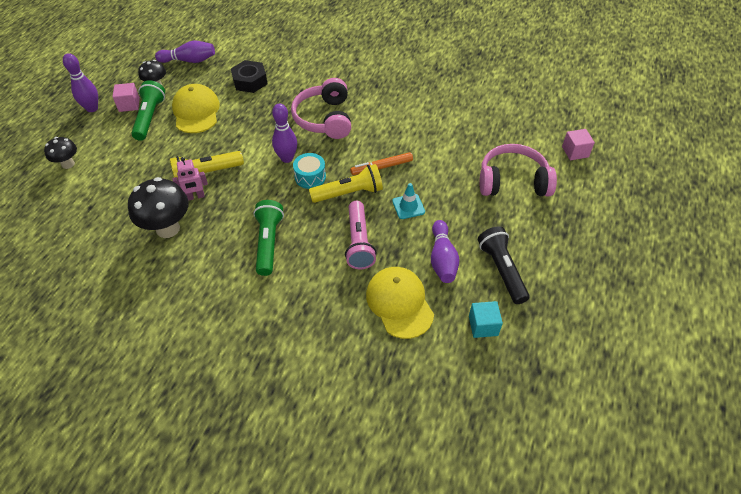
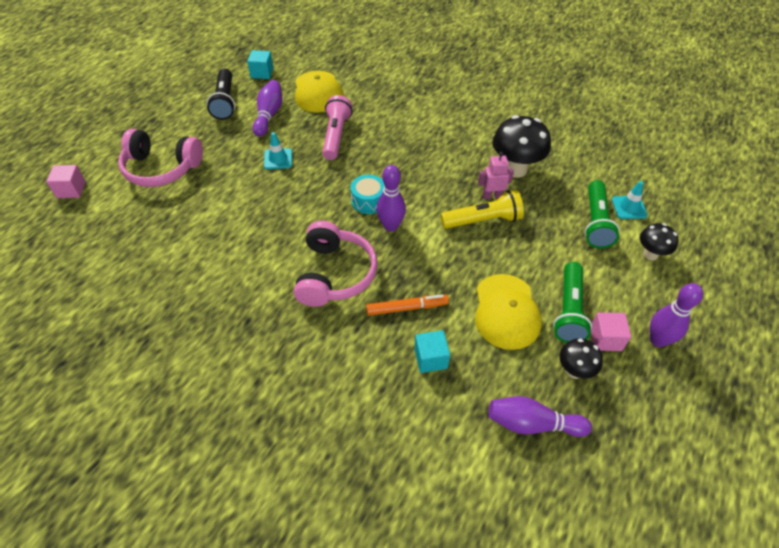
camera: 170 degrees left, 0 degrees up
(67, 203) = (629, 207): none -> turquoise traffic cone
(250, 81) = (431, 358): black nut -> turquoise cube
(268, 243) = (418, 145): green flashlight -> green flashlight (596, 222)
(349, 193) = (332, 179): yellow flashlight -> none
(381, 167) = (288, 201): orange marker -> orange marker (407, 308)

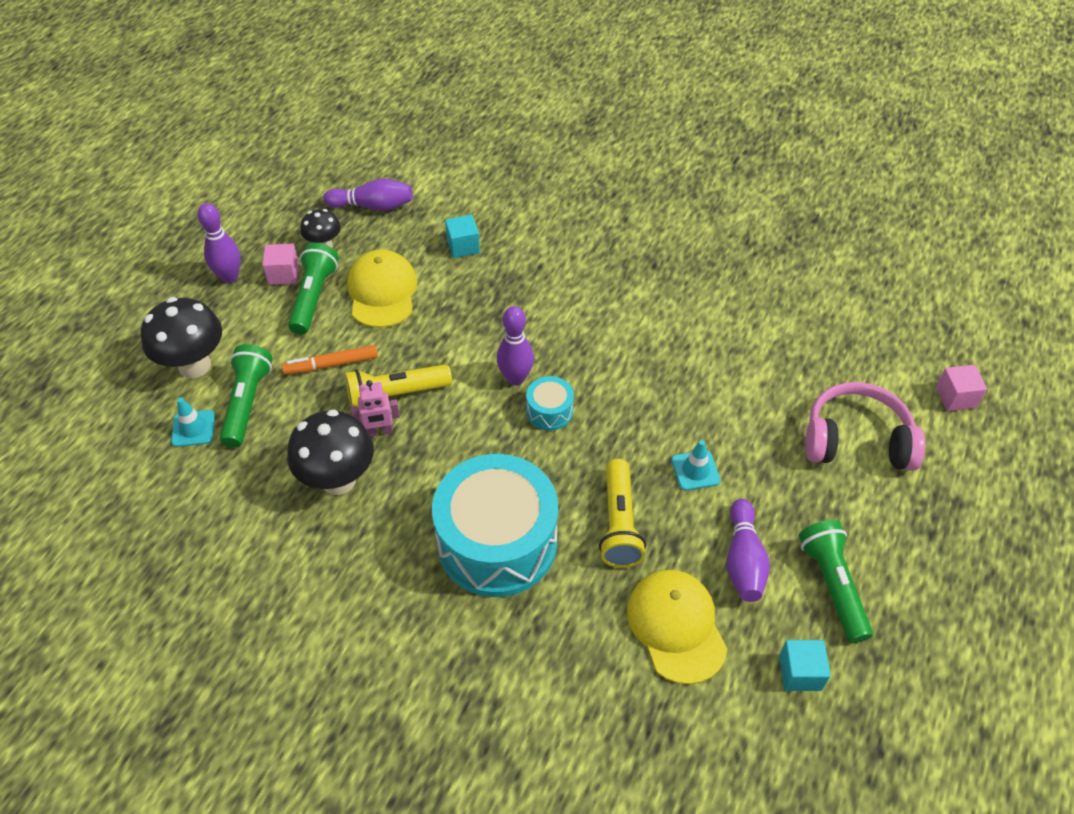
camera: 175 degrees right, 0 degrees up
(225, 102) = (832, 585): black flashlight -> green flashlight
(335, 274) = (574, 316): pink headphones -> none
(336, 135) = (619, 523): pink flashlight -> yellow flashlight
(407, 308) = (489, 288): orange marker -> orange marker (331, 364)
(412, 132) = (497, 542): none -> turquoise drum
(650, 254) = (194, 365): black mushroom -> black mushroom, size x1.75

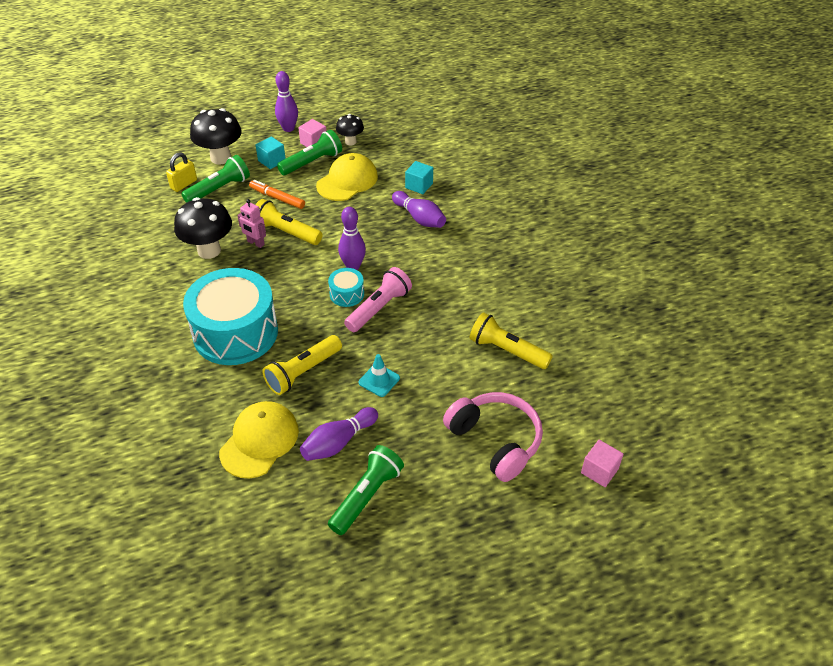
camera: 45 degrees right, 5 degrees down
(193, 428) = (184, 184): turquoise traffic cone -> yellow padlock
(373, 206) = (401, 137): purple bowling pin -> purple bowling pin (419, 218)
(598, 401) = (379, 308): none -> pink flashlight
(757, 351) = (507, 351): none -> yellow flashlight
(800, 673) = (286, 518): turquoise cube -> turquoise cube (272, 161)

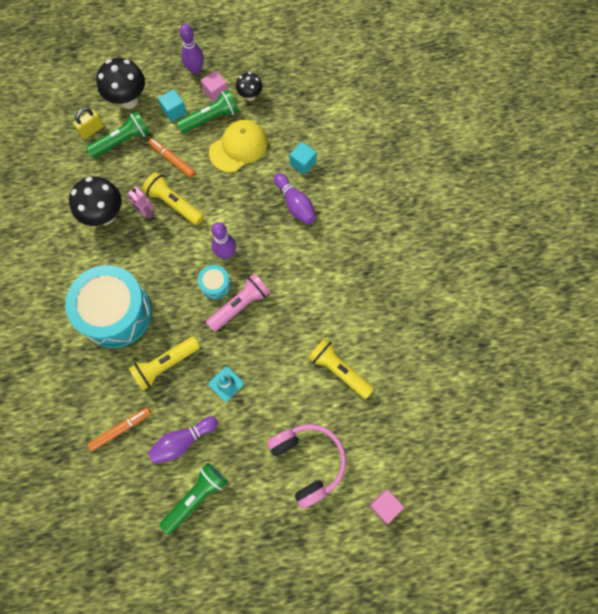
camera: 10 degrees right, 25 degrees up
(259, 441) = (121, 429): yellow cap -> orange marker

